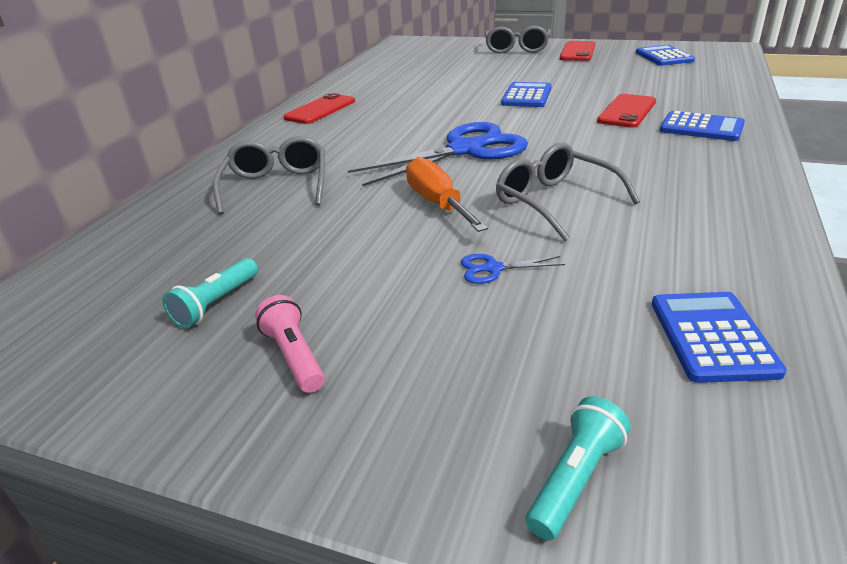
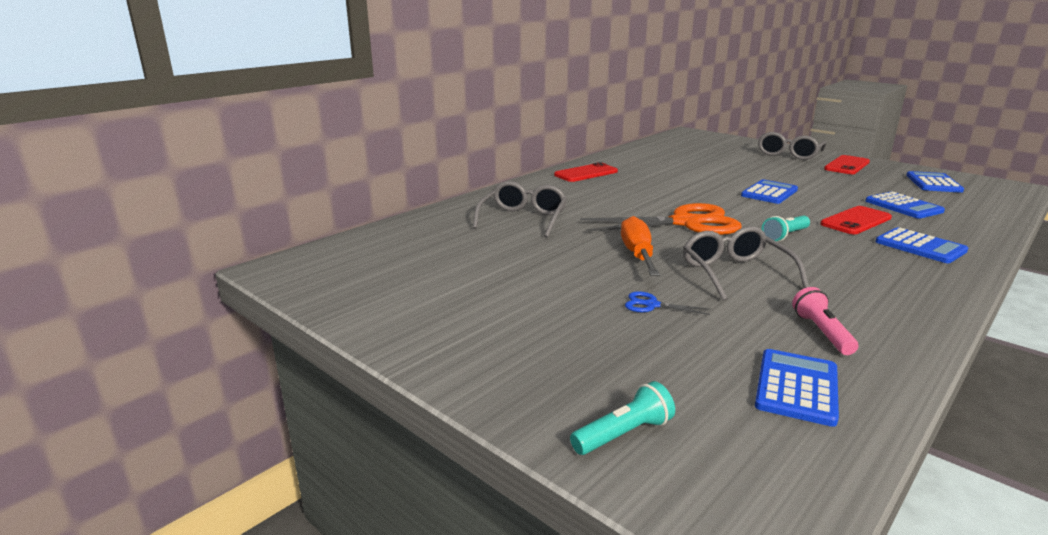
camera: 20 degrees right, 10 degrees down
(216, 303) = (444, 280): turquoise flashlight -> turquoise flashlight (785, 236)
(294, 356) = (478, 321): pink flashlight -> pink flashlight (822, 333)
(466, 150) = (686, 223): blue scissors -> orange scissors
(656, 86) = (903, 206): none -> blue calculator

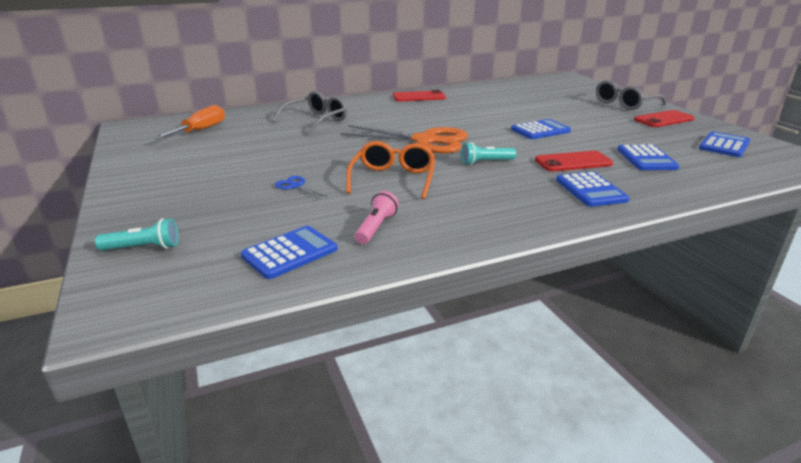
camera: 25 degrees right, 5 degrees up
(637, 254) = (348, 155): orange screwdriver -> orange screwdriver (201, 130)
(735, 273) = (393, 179): grey glasses -> orange glasses

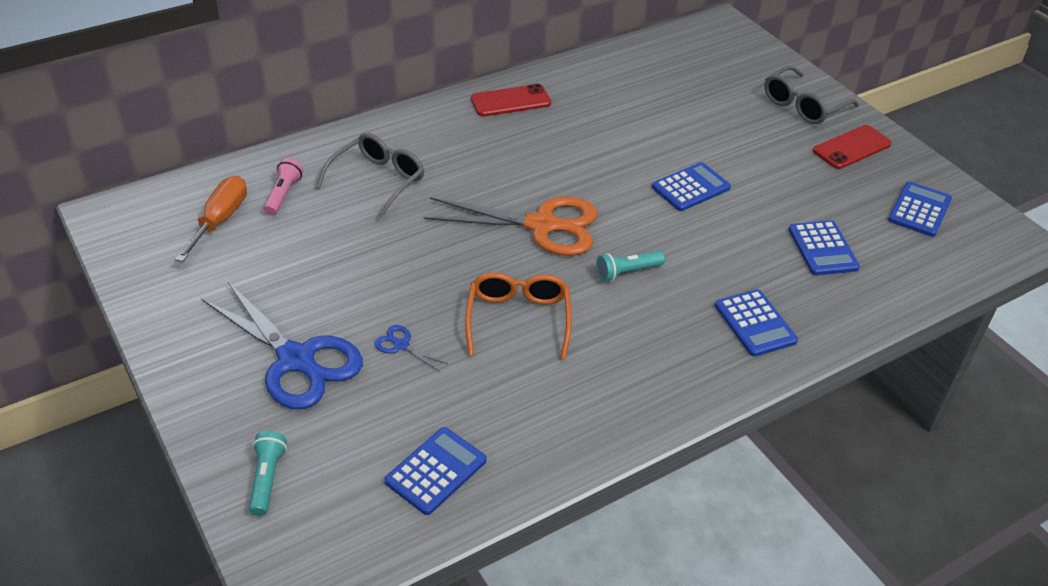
camera: 10 degrees left, 15 degrees up
(143, 248) = (267, 479): turquoise flashlight -> turquoise flashlight turned 75 degrees counterclockwise
(211, 189) = (297, 360): none -> blue scissors
(376, 227) = (519, 418): pink flashlight -> pink flashlight (283, 194)
(573, 162) = (734, 264): red phone -> none

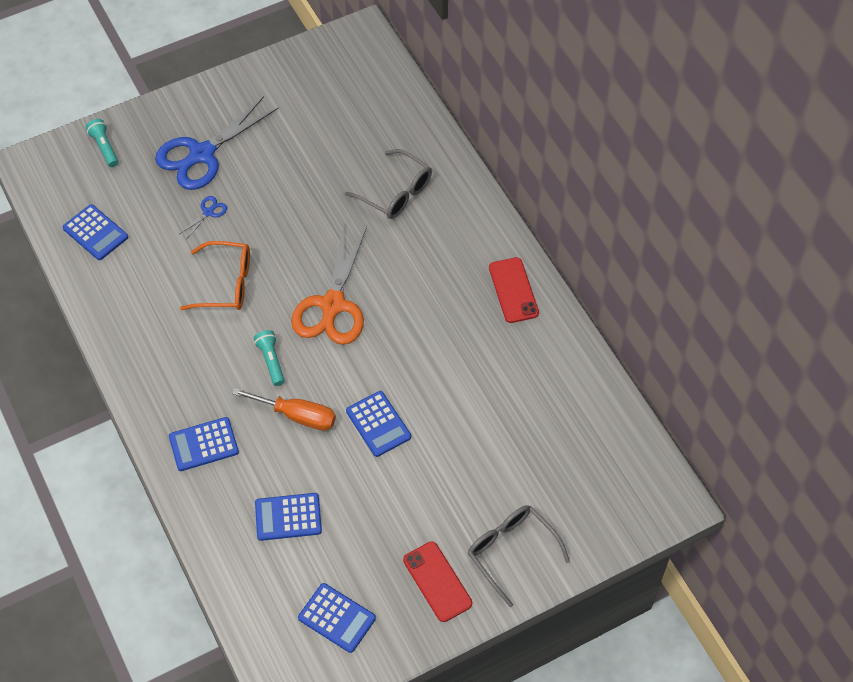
camera: 95 degrees right, 15 degrees up
(220, 220) = (351, 98): orange screwdriver -> orange screwdriver (297, 415)
(267, 479) = (104, 147): turquoise flashlight -> turquoise flashlight turned 120 degrees counterclockwise
(283, 194) = (380, 133): pink flashlight -> none

